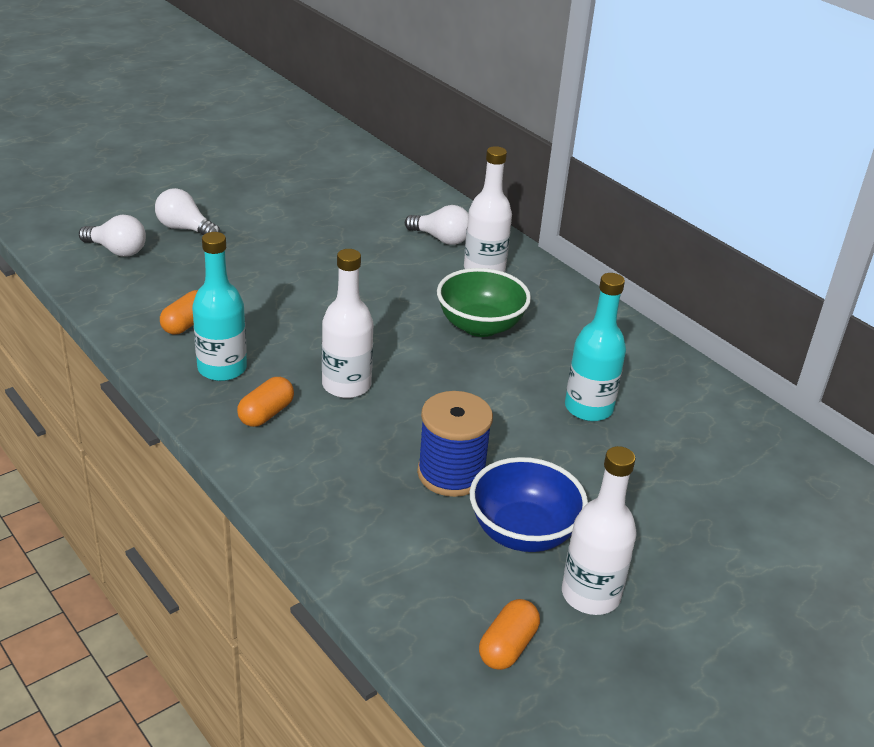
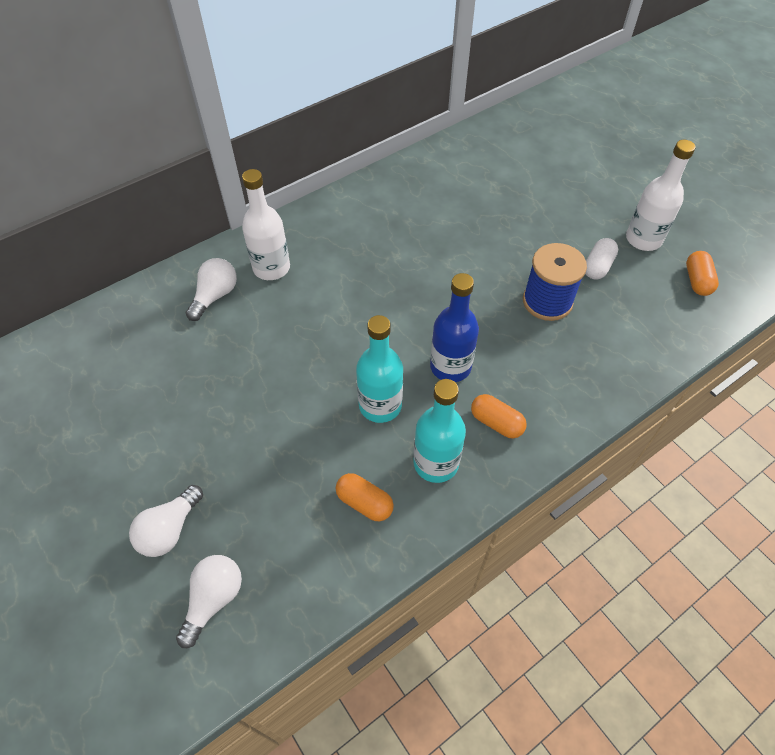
camera: 85 degrees left, 20 degrees up
(346, 385) = (450, 366): white bottle -> blue bottle
(480, 326) = (359, 275): green bowl -> none
(507, 646) = (697, 281): orange capsule -> orange capsule turned 60 degrees clockwise
(523, 532) = (597, 266): blue bowl -> white capsule
(588, 408) = (461, 221): turquoise bottle -> turquoise bottle (380, 405)

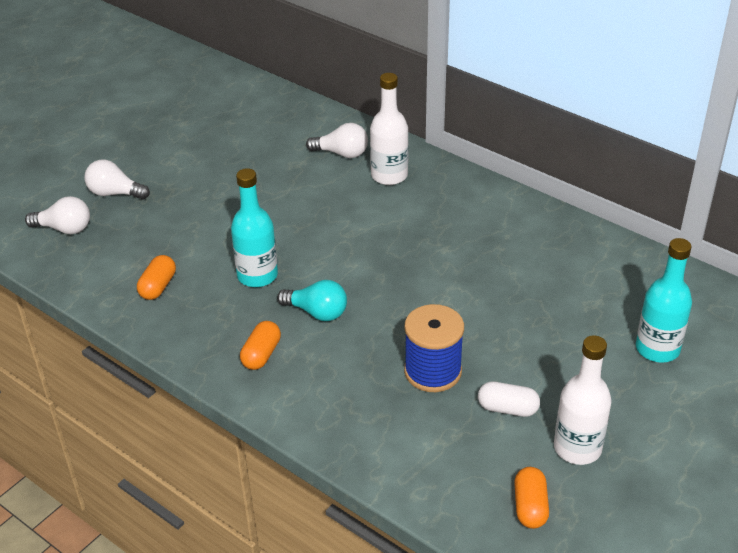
camera: 75 degrees right, 15 degrees down
(436, 463) = (206, 321): turquoise bottle -> turquoise bottle (657, 349)
(450, 366) = (317, 312): blue bottle -> turquoise light bulb
(697, 281) = (530, 506): orange capsule -> orange capsule turned 75 degrees counterclockwise

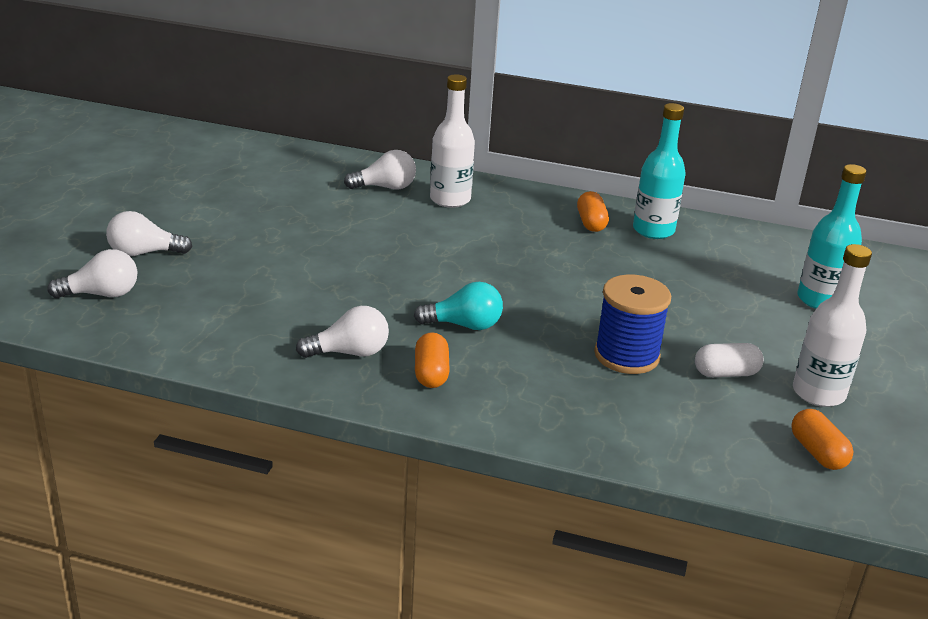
camera: 25 degrees left, 10 degrees down
(158, 286) = (261, 331): orange capsule -> orange capsule (591, 223)
(211, 321) = (349, 353): none -> white light bulb
(257, 275) = (372, 303): turquoise bottle -> turquoise bottle (653, 230)

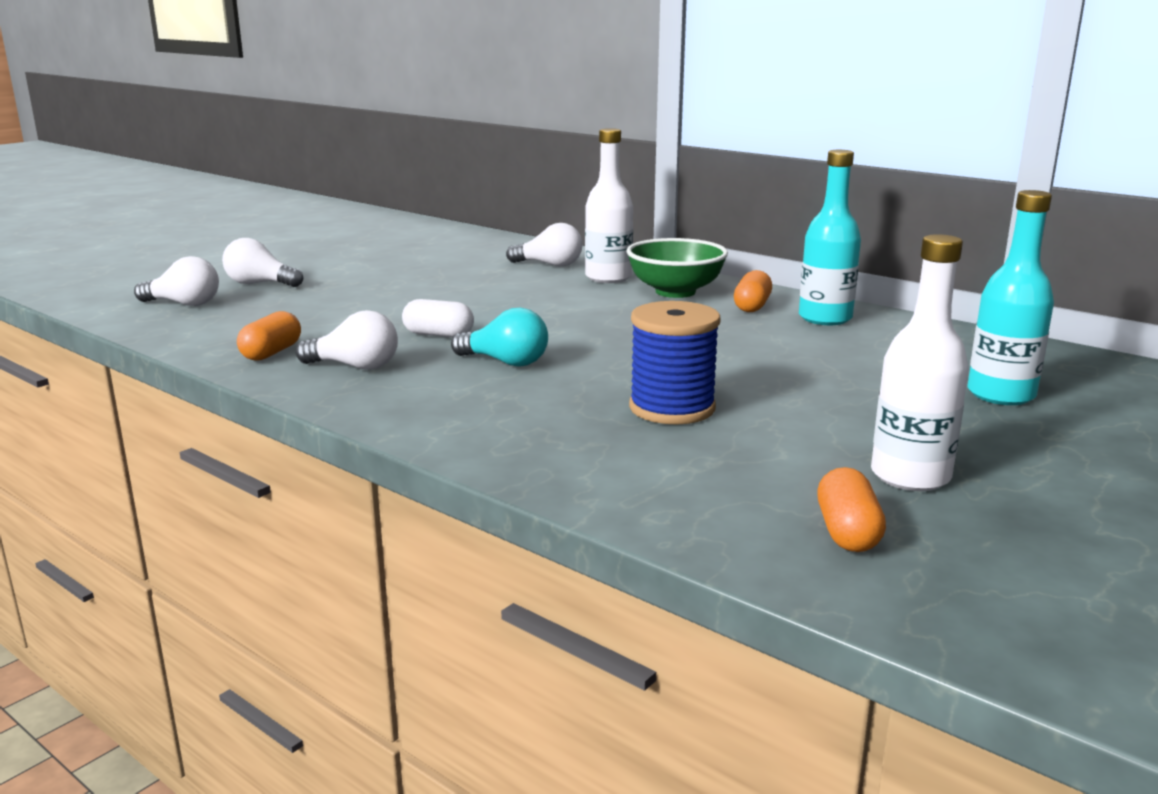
camera: 25 degrees right, 10 degrees down
(431, 373) = (420, 392): orange capsule -> orange capsule (271, 353)
(519, 212) = (675, 292): none -> green bowl
(726, 373) = (790, 440): white capsule -> white capsule (438, 335)

